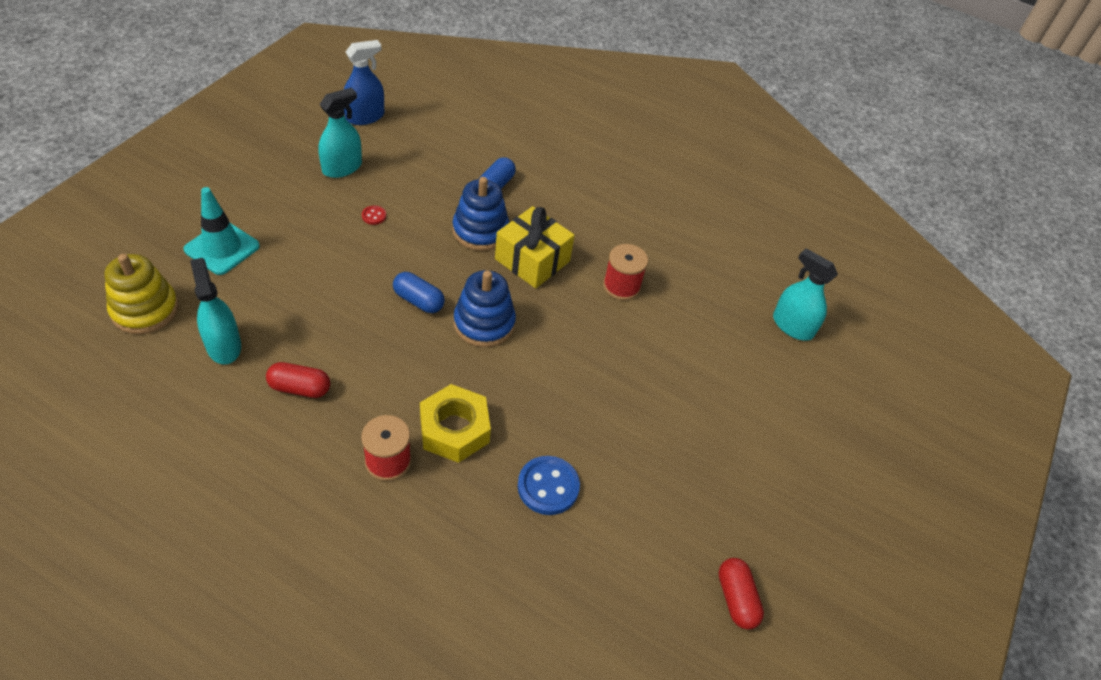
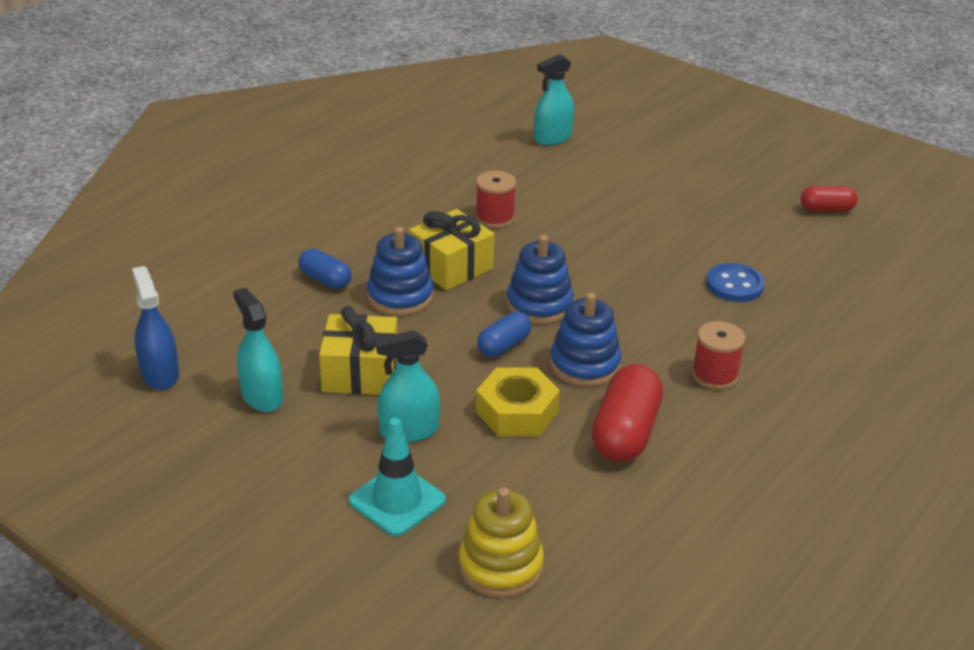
camera: 75 degrees left, 15 degrees down
(223, 346) = (563, 493): turquoise spray bottle -> turquoise spray bottle (409, 431)
(300, 388) = (625, 433): red capsule -> red capsule, size x1.71
(374, 216) = (360, 373): red button -> yellow gift
(396, 358) = (585, 365): none -> blue stacking toy
(454, 429) = (675, 332): yellow nut -> yellow nut (517, 412)

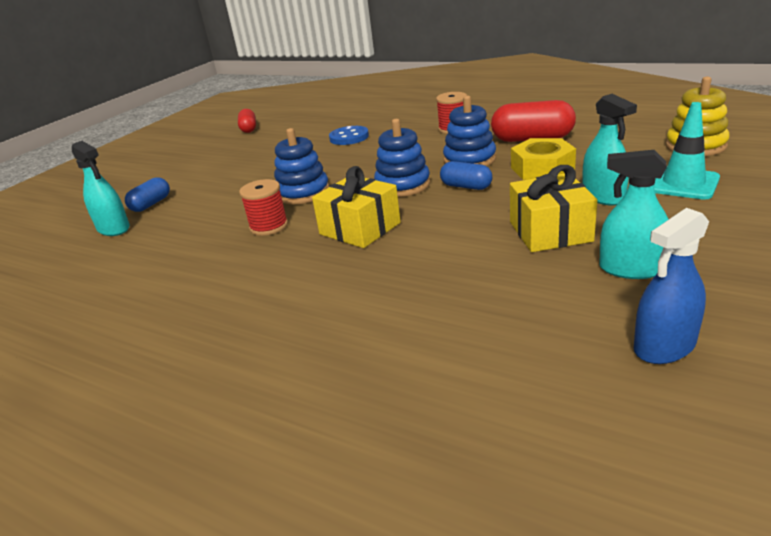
camera: 95 degrees left, 5 degrees down
(262, 396) = (631, 269): turquoise spray bottle -> turquoise spray bottle turned 60 degrees clockwise
(325, 280) = (411, 287): blue capsule -> blue capsule (151, 204)
(400, 296) = (421, 241): blue stacking toy -> blue stacking toy (303, 192)

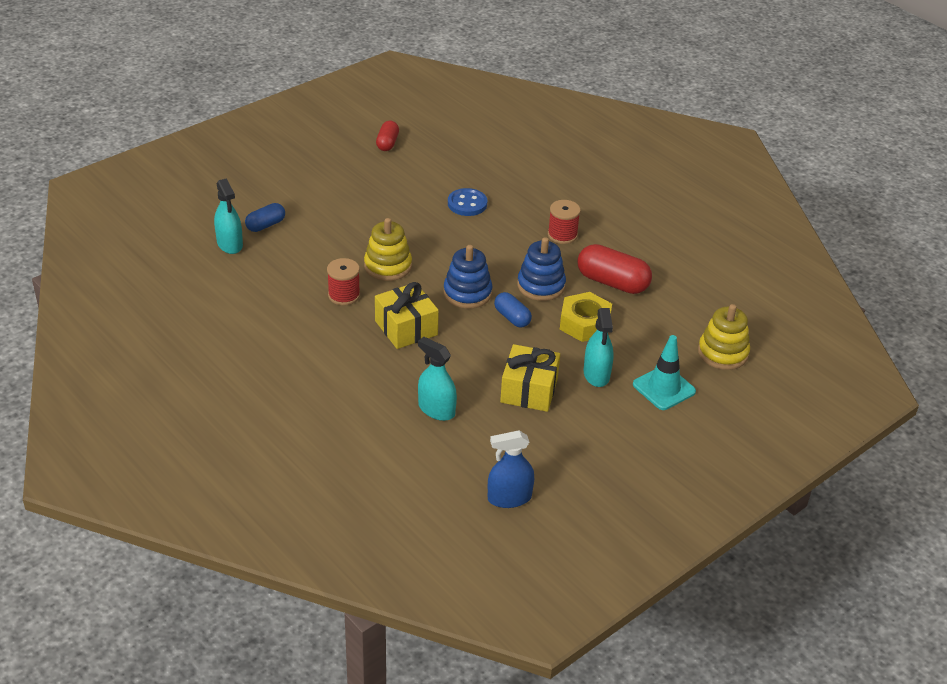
camera: 15 degrees right, 10 degrees up
(303, 192) = (388, 266): blue stacking toy -> yellow stacking toy
(631, 269) = (547, 443): turquoise spray bottle -> turquoise spray bottle (436, 409)

